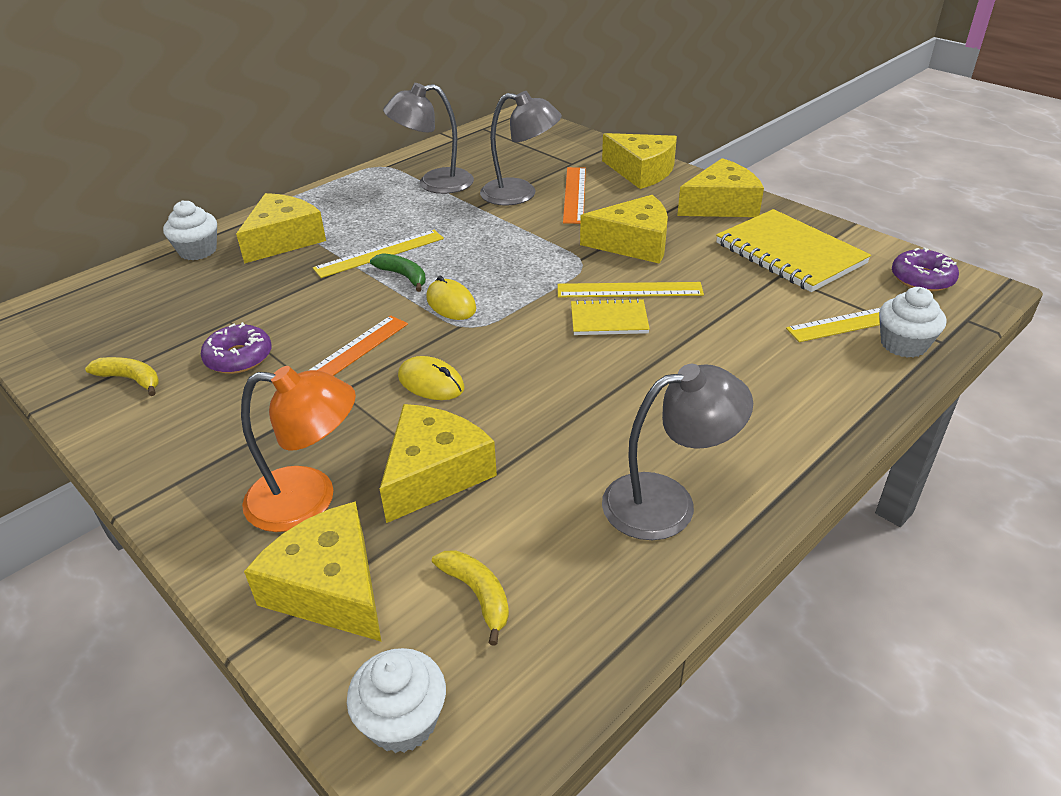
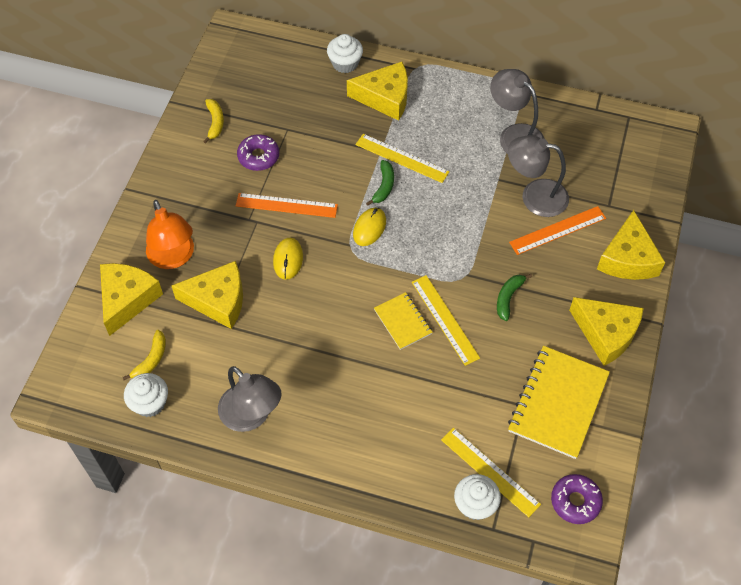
camera: 60 degrees right, 20 degrees up
(403, 721) = (76, 365): white cupcake -> white cupcake (150, 403)
(520, 194) = (534, 196): grey lamp -> grey lamp turned 120 degrees clockwise
(633, 243) = (508, 298): yellow cheese -> green banana

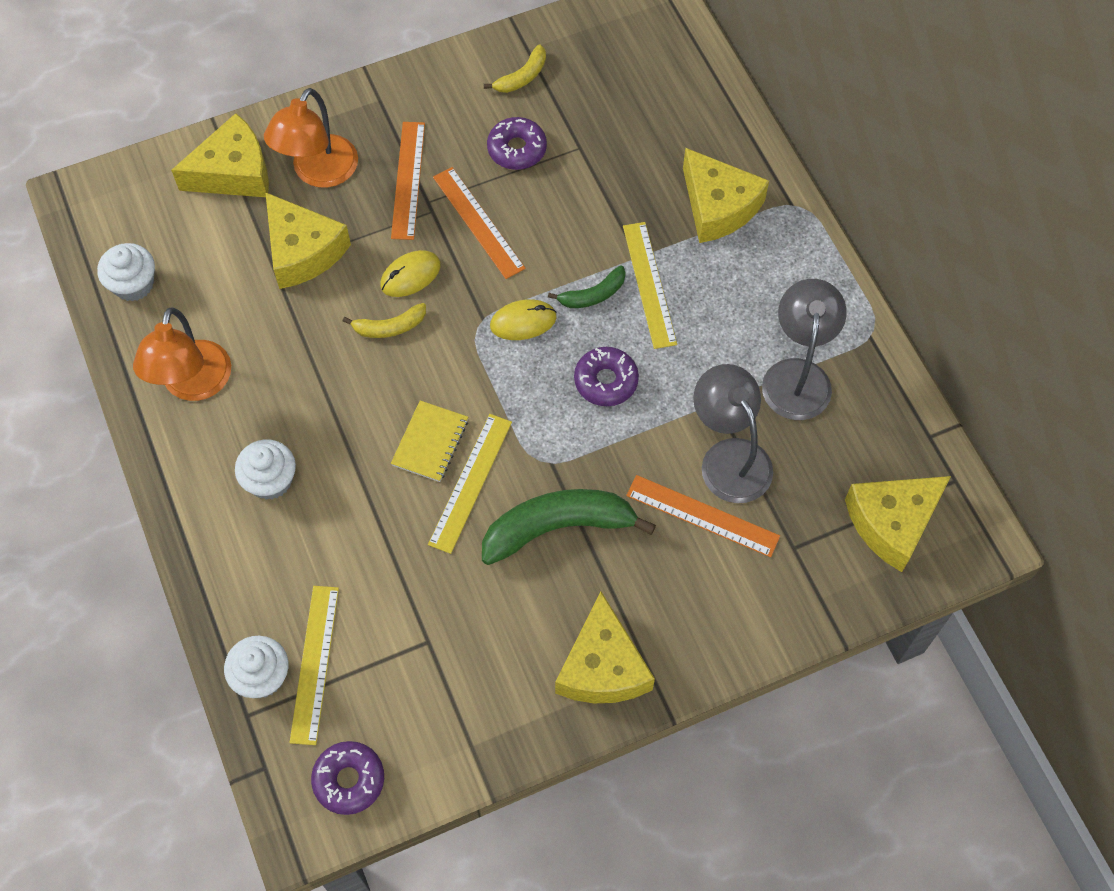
camera: 50 degrees right, 5 degrees up
(151, 359) = (183, 247): yellow banana -> yellow banana (389, 327)
(224, 219) = (408, 180): none -> orange ruler
(251, 416) = (193, 385): grey lamp -> orange lamp
(345, 63) = (727, 133): white cupcake -> white cupcake (270, 480)
(441, 216) = (606, 381): none -> purple donut
(508, 298) = (558, 527): green banana -> green banana, size x1.95
(558, 403) = (462, 676): yellow notebook -> none
(627, 258) = (733, 620): yellow cheese -> yellow cheese (892, 523)

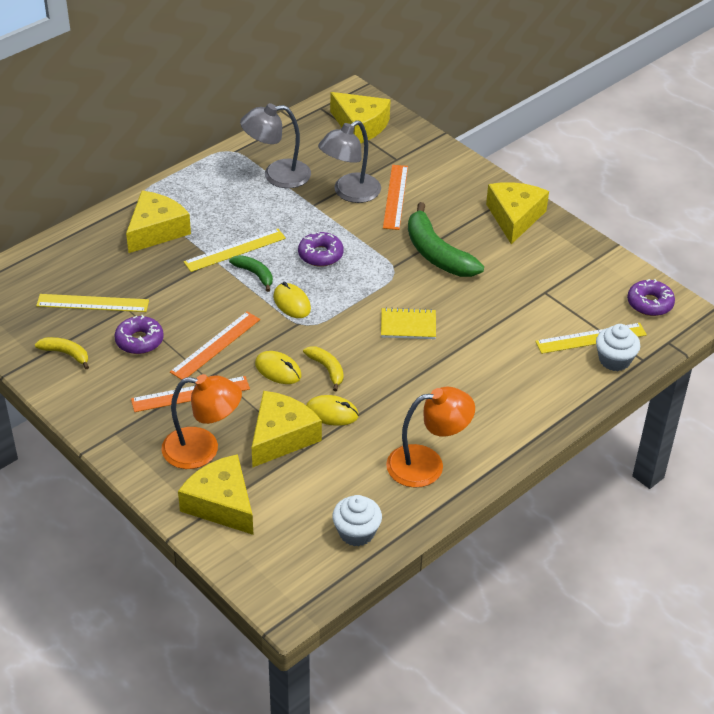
camera: 110 degrees left, 20 degrees down
(270, 480) = (479, 397): white cupcake -> none
(317, 311) = (332, 413): none -> yellow mouse
(471, 482) = (427, 299): yellow ruler -> yellow ruler (93, 303)
(602, 666) = (514, 217): yellow cheese -> yellow cheese turned 60 degrees counterclockwise

